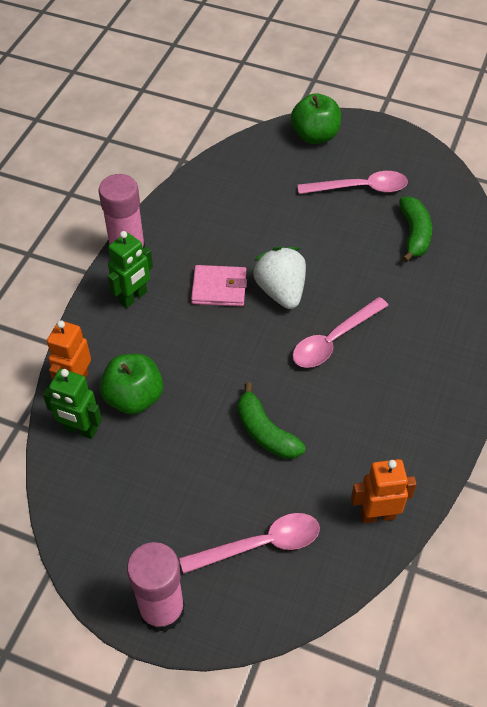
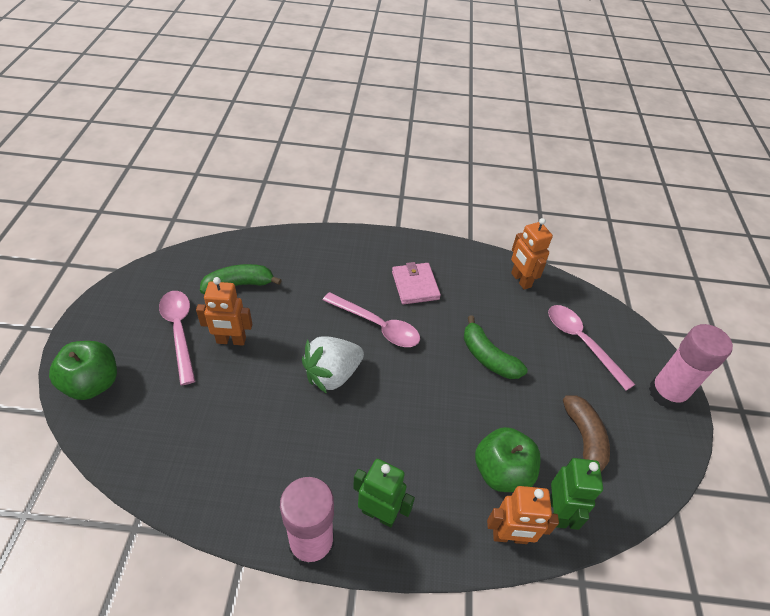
camera: 110 degrees left, 5 degrees down
(139, 486) = (584, 439): none -> brown banana
(219, 288) = (343, 429): pink wallet -> pink wallet (415, 285)
(265, 432) = (488, 357): green banana -> green banana turned 105 degrees clockwise
(340, 222) = (231, 341): none -> orange robot

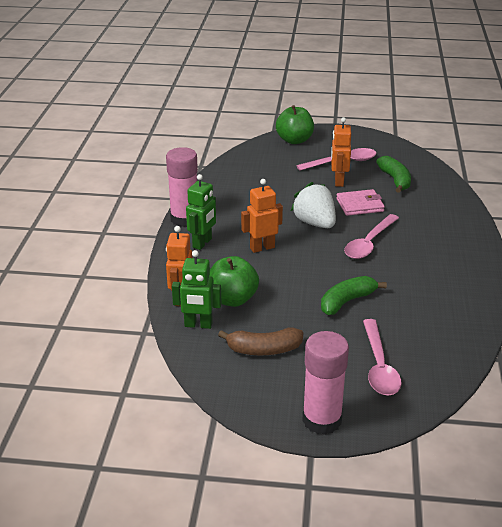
camera: 95 degrees right, 15 degrees down
(415, 285) = (425, 264): pink wallet -> pink wallet (360, 205)
(520, 280) = (457, 332): orange robot -> orange robot (262, 248)
(581, 342) = (379, 366): pink spoon -> pink spoon turned 120 degrees clockwise

